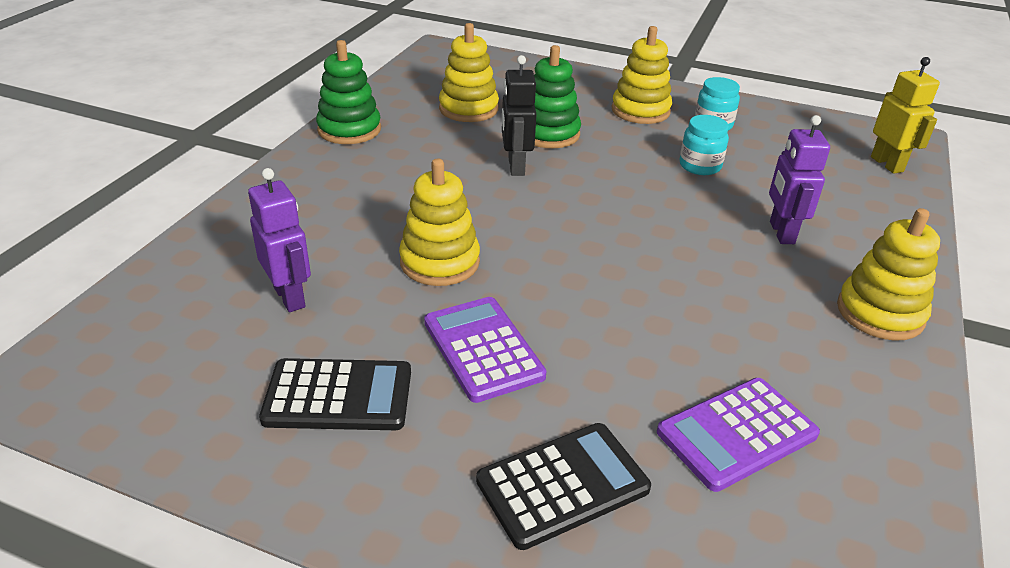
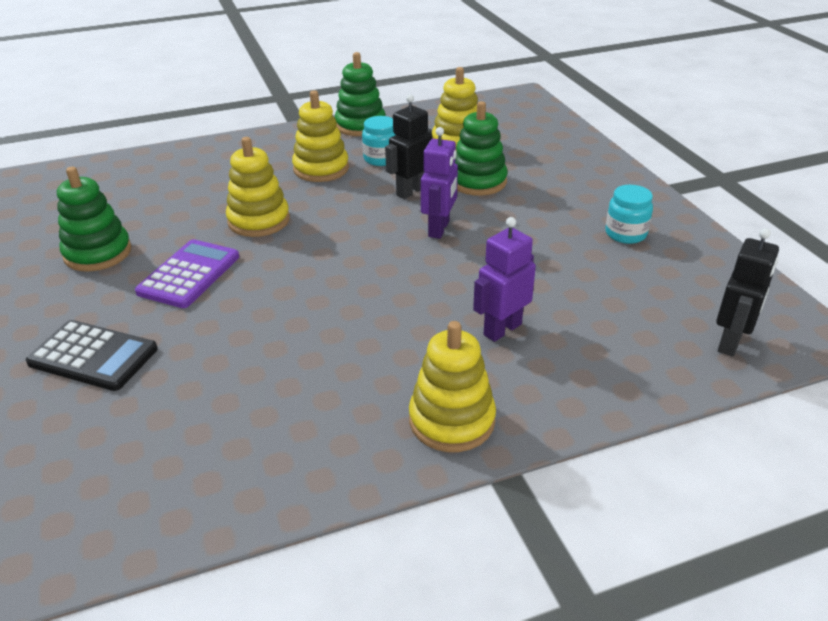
camera: 50 degrees right, 0 degrees up
(290, 297) = (165, 198): purple robot -> purple robot (439, 229)
(338, 395) = (98, 253): black calculator -> green stacking toy
(640, 111) = (585, 197): yellow stacking toy -> yellow stacking toy (321, 169)
(700, 166) = (544, 255): turquoise jar -> turquoise jar (381, 159)
(737, 434) = (209, 404): purple calculator -> none
(887, 164) = (730, 342): yellow robot -> black robot

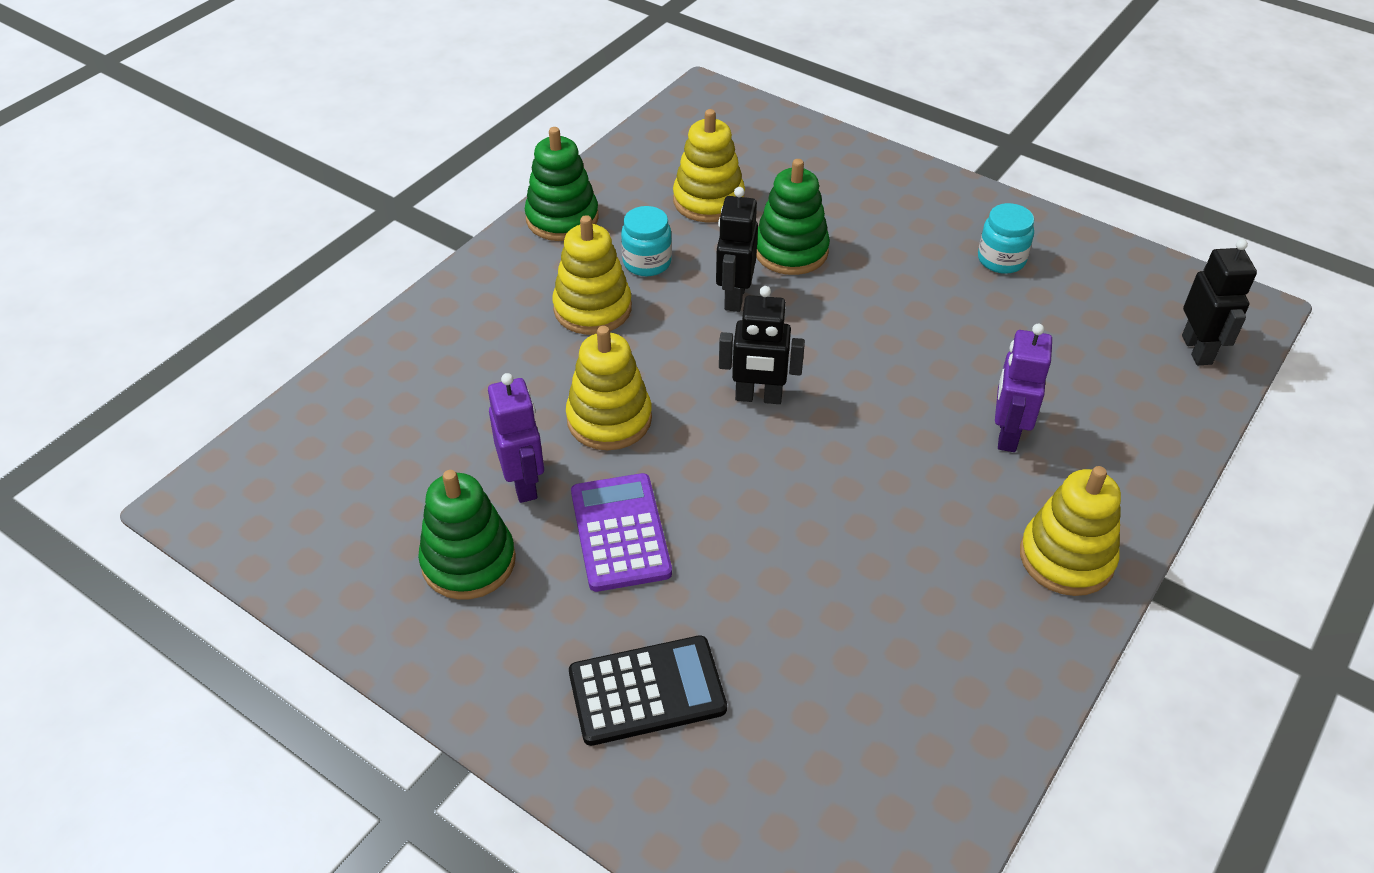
camera: 35 degrees left, 10 degrees up
(358, 243) = (758, 397): none -> black robot
(439, 229) = (820, 337): purple robot -> purple robot (524, 483)

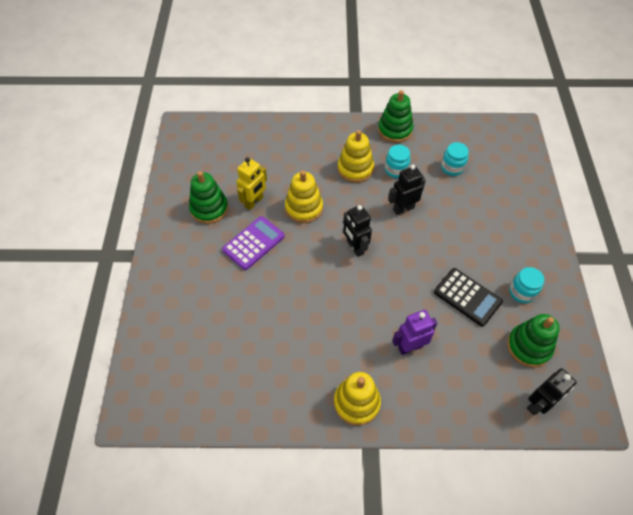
camera: 55 degrees right, 10 degrees up
(524, 483) = (254, 202): purple robot -> yellow robot
(647, 691) = (192, 291): black calculator -> black calculator (467, 297)
(708, 200) = (452, 168): yellow stacking toy -> turquoise jar
(791, 251) = (449, 212): green stacking toy -> green stacking toy (528, 347)

